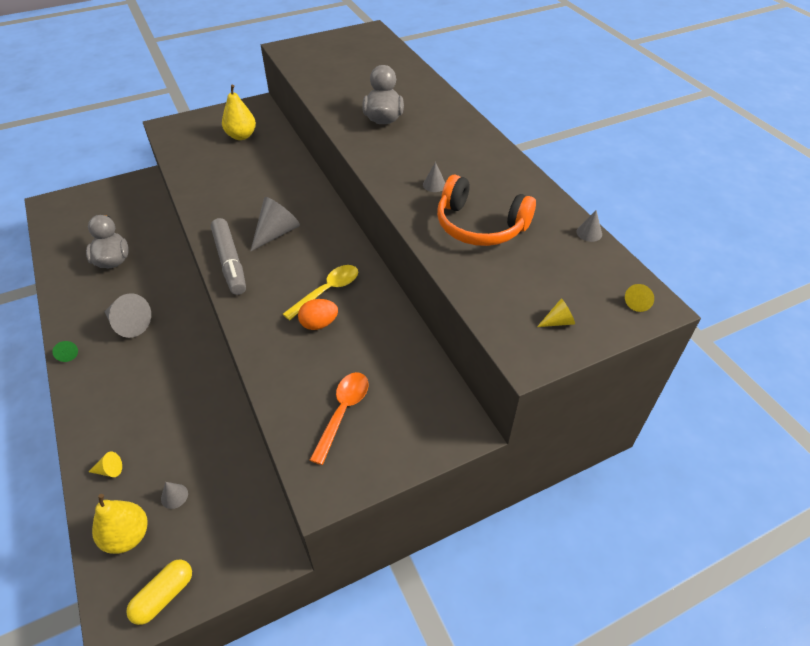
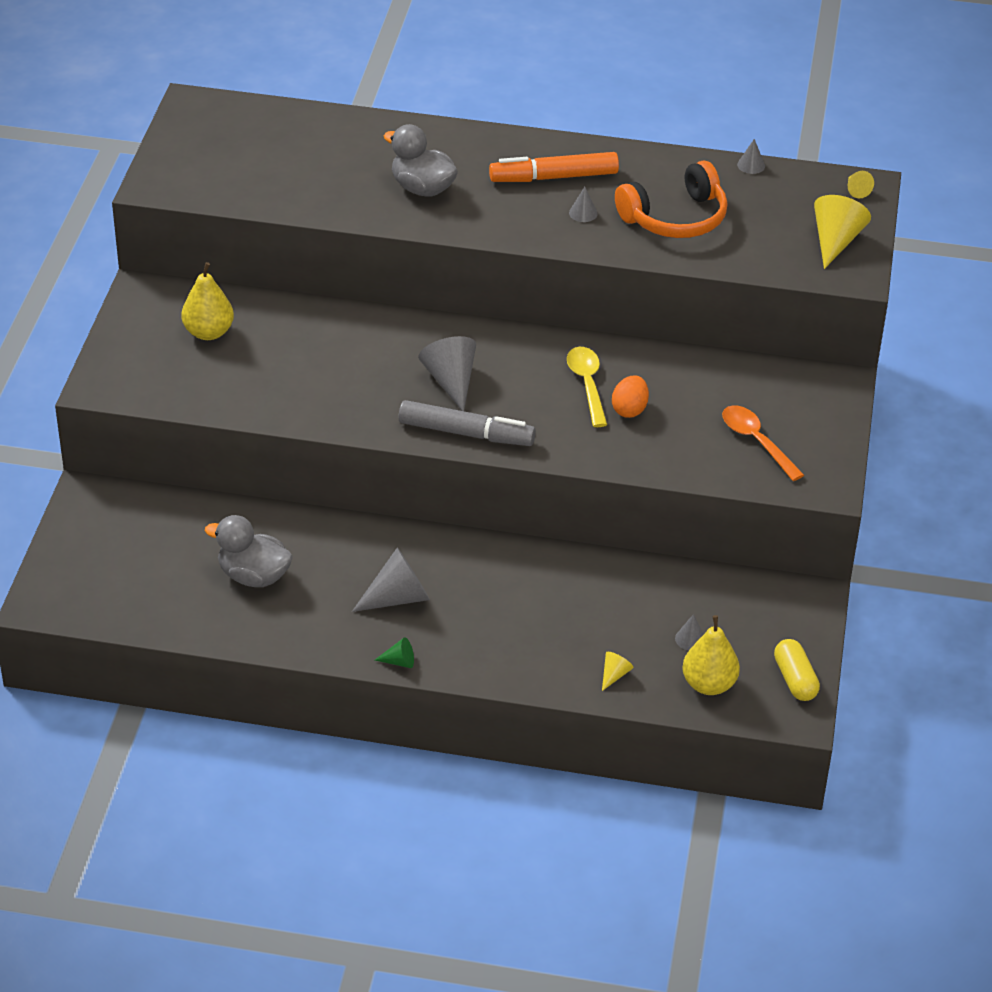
camera: 55 degrees left, 5 degrees down
(457, 158) = (554, 177): none -> orange marker
(558, 322) = (835, 241): yellow cone -> yellow cone, size x2.02

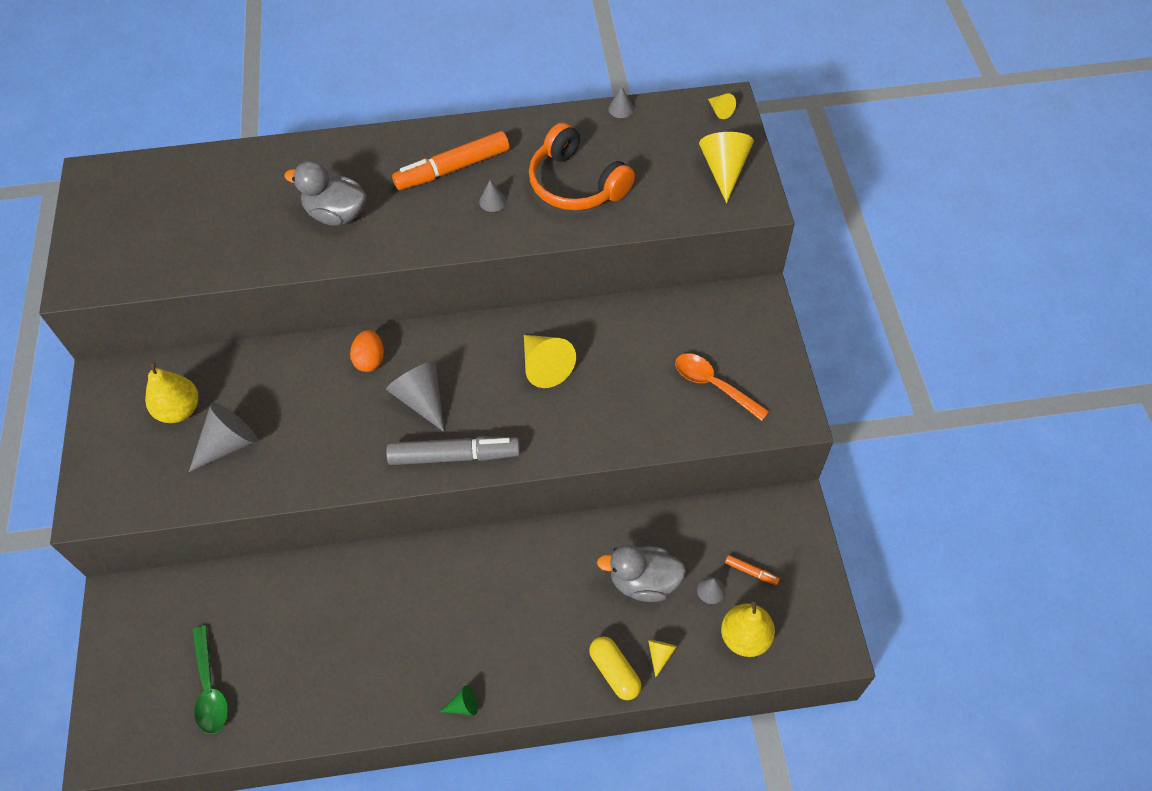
camera: 15 degrees left, 15 degrees up
(157, 585) = (210, 688): none -> green spoon
(253, 576) = (299, 647): grey duck -> grey duck (644, 582)
(398, 598) = (439, 629): grey cone -> grey cone (228, 444)
(587, 384) = (544, 366): yellow spoon -> yellow cone
(629, 409) = (591, 383): orange egg -> orange egg (370, 360)
(675, 218) = (576, 184): orange headphones -> orange headphones turned 90 degrees clockwise
(740, 635) = (751, 572): none -> orange marker
(795, 679) = (815, 606): yellow capsule -> yellow capsule (614, 672)

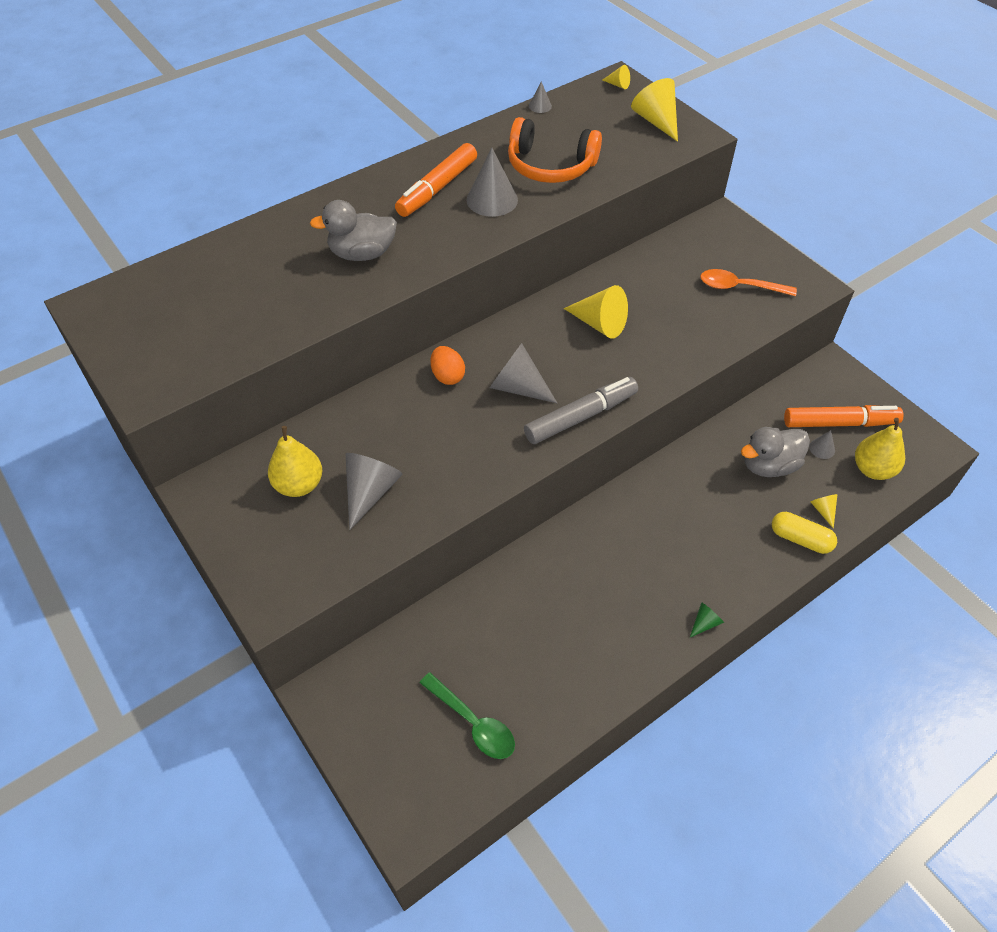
camera: 30 degrees left, 5 degrees down
(492, 201) = (492, 200): grey cone -> grey cone, size x2.02
(751, 572) = (839, 423): orange marker -> orange marker, size x2.31

